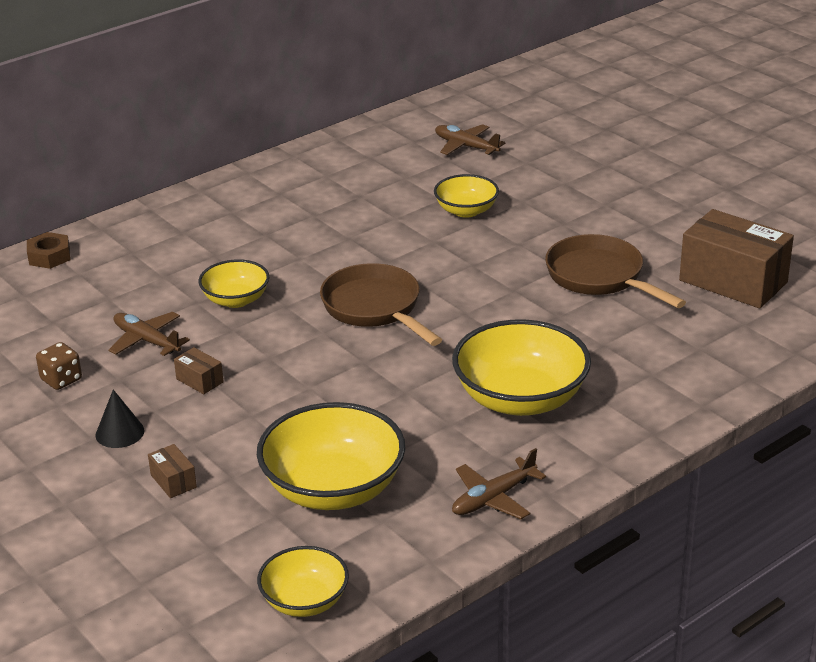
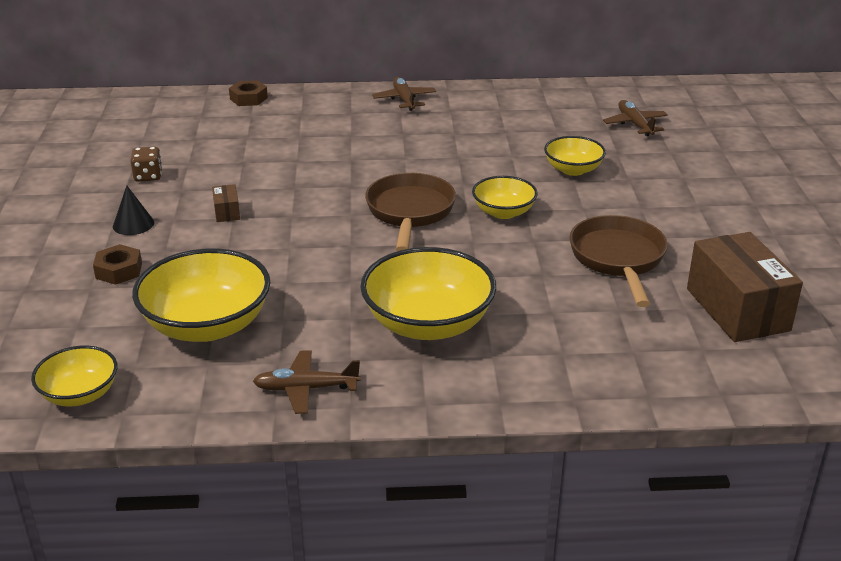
camera: 35 degrees right, 0 degrees up
(147, 341) = (231, 173): brown plane -> brown plane (404, 100)
(173, 481) = (119, 270): brown box -> brown nut
(236, 300) = (323, 169): yellow bowl -> yellow bowl (503, 212)

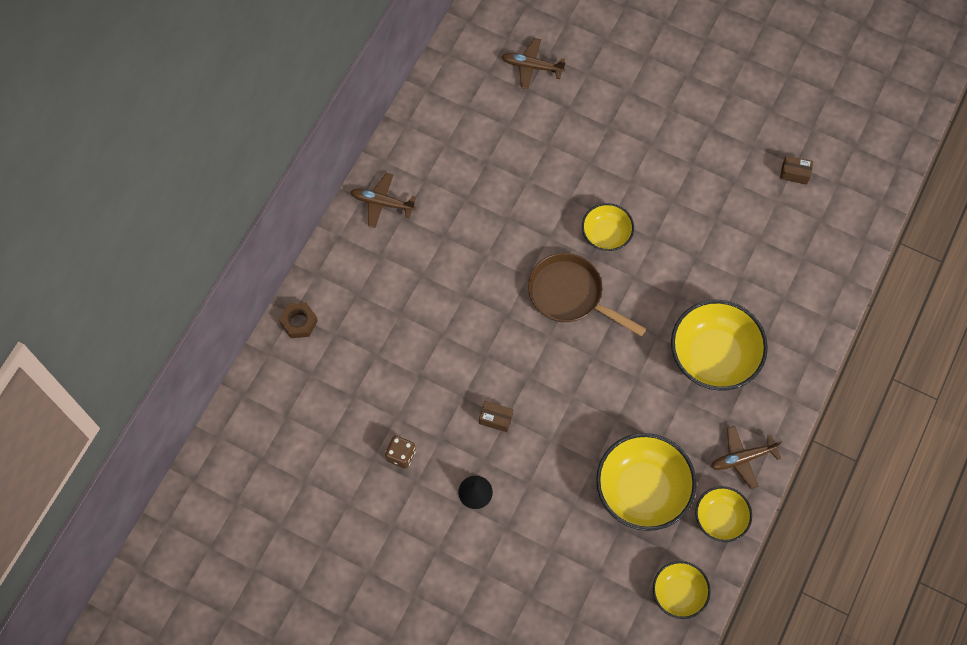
camera: 60 degrees left, 35 degrees up
(119, 270) = (539, 523): brown nut -> none
(306, 389) = (742, 458): brown plane -> brown plane turned 45 degrees clockwise
(573, 169) = (574, 153): yellow bowl -> yellow bowl (720, 518)
(618, 259) = (705, 202): brown pan -> none
(737, 309) = (794, 173): brown box -> brown box, size x0.42

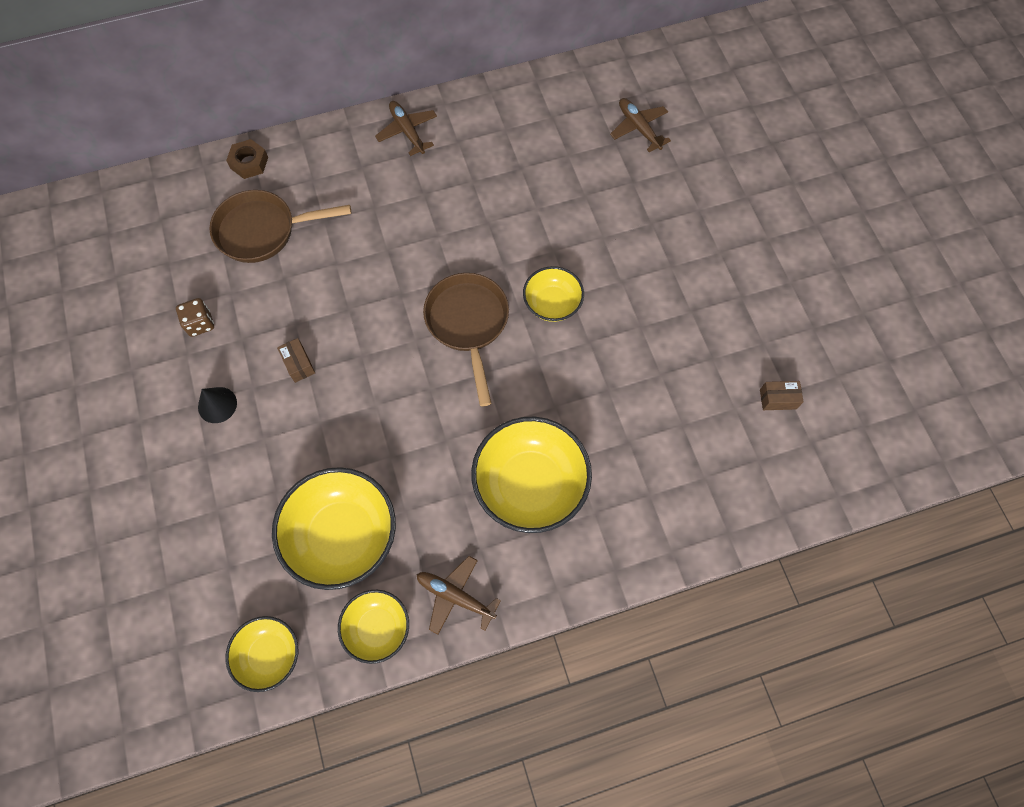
camera: 45 degrees right, 0 degrees up
(367, 358) = (263, 231): none -> brown pan
(794, 173) = (777, 399): brown box -> brown box turned 60 degrees counterclockwise

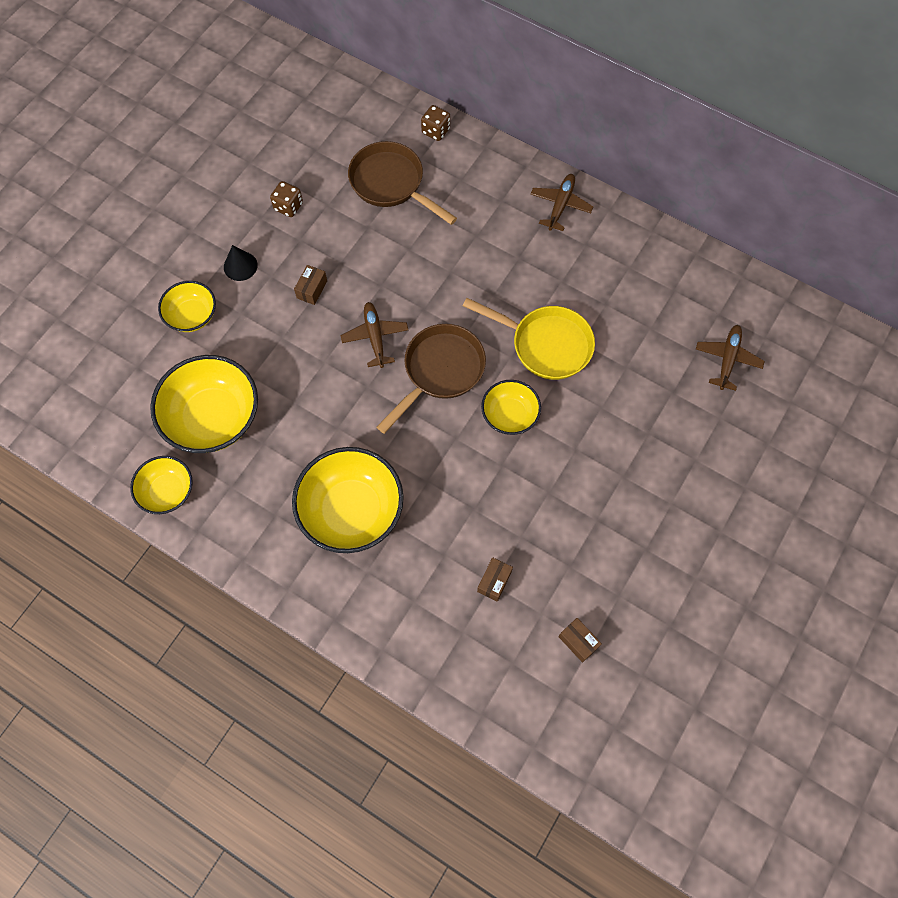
camera: 50 degrees right, 0 degrees up
(249, 163) = (436, 131): brown nut -> brown dice
(269, 655) = (99, 439): yellow bowl -> yellow bowl (192, 315)
(455, 596) = (228, 524): brown plane -> brown plane (375, 337)
(516, 233) = (545, 344): none -> yellow pan
(682, 422) = (494, 581): none -> brown box

